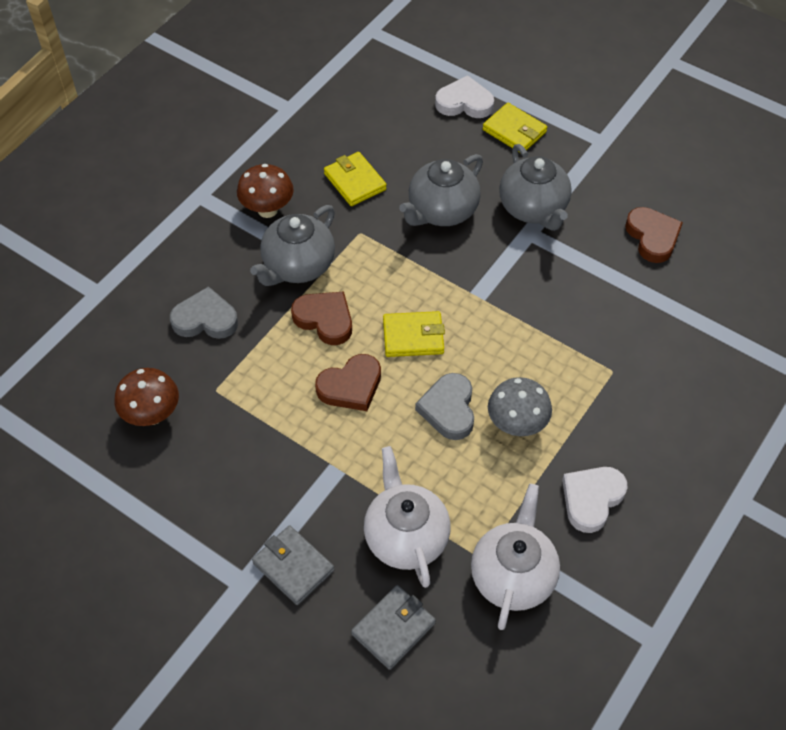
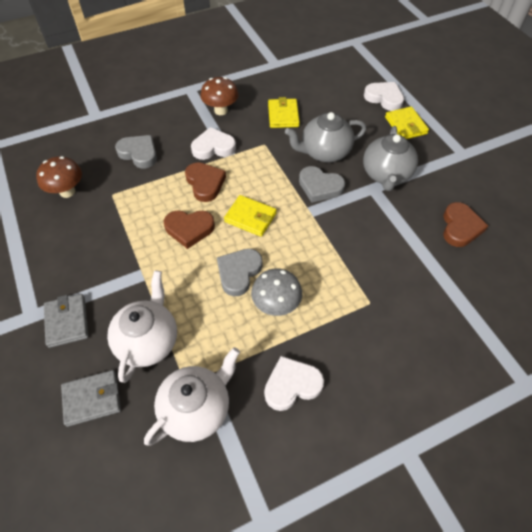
camera: 30 degrees right, 0 degrees up
(298, 266) = (213, 147): grey teapot -> white heart
(467, 259) = (320, 187): none -> grey heart

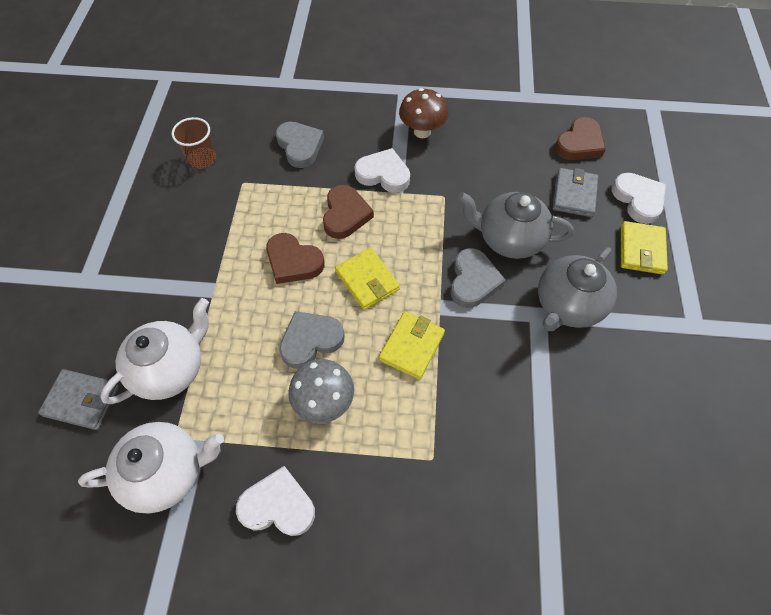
camera: 30 degrees right, 5 degrees up
(67, 192) = (202, 159): brown mushroom -> brown cup
(67, 322) = (112, 304): grey wallet -> grey wallet (574, 195)
(283, 115) = (491, 168): yellow wallet -> yellow wallet (411, 346)
(320, 187) = (473, 281): grey heart -> grey heart turned 135 degrees counterclockwise
(460, 227) = (617, 424): brown heart -> brown heart (579, 144)

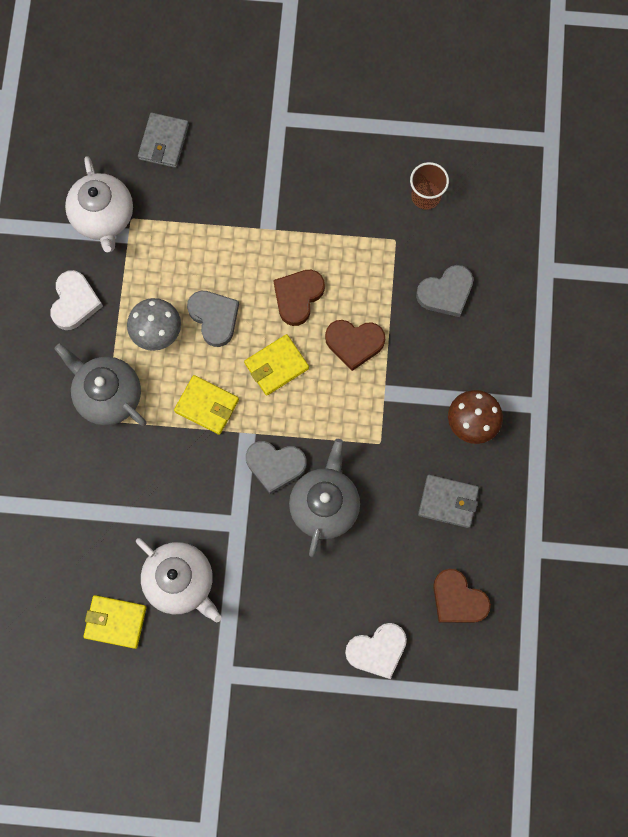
camera: 90 degrees right, 15 degrees up
(171, 368) = (190, 205): white teapot -> white teapot (181, 582)
(383, 174) = (408, 381): white heart -> none
(567, 305) = (247, 553): grey teapot -> grey teapot (108, 395)
(574, 195) = (383, 581): grey wallet -> grey wallet (448, 502)
(641, 250) = (311, 639): yellow wallet -> yellow wallet (115, 622)

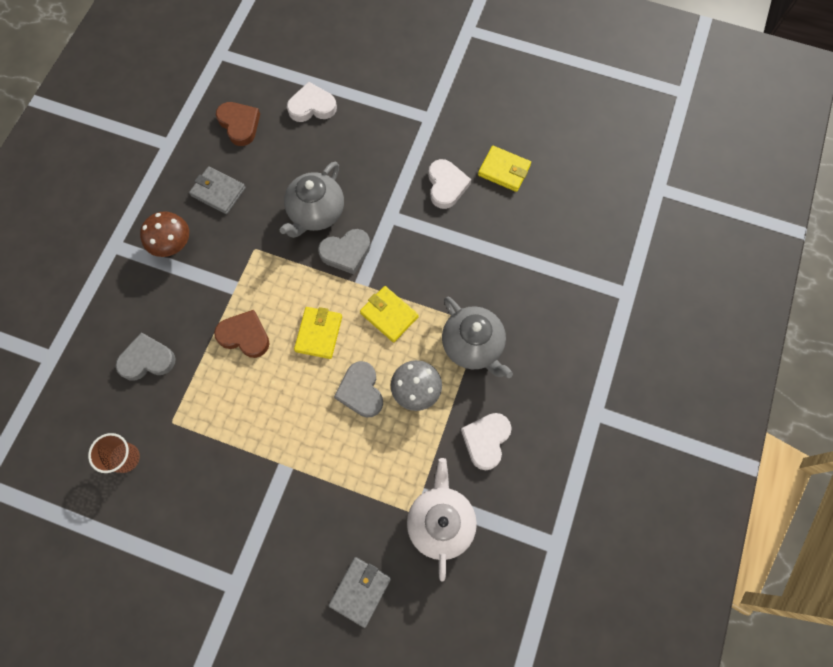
camera: 165 degrees left, 5 degrees down
(181, 582) = (446, 186): white teapot -> white heart
(275, 465) = (346, 252): grey heart -> grey heart turned 135 degrees clockwise
(276, 366) = (319, 333): yellow wallet -> yellow wallet turned 60 degrees counterclockwise
(298, 297) = (279, 391): brown heart -> none

